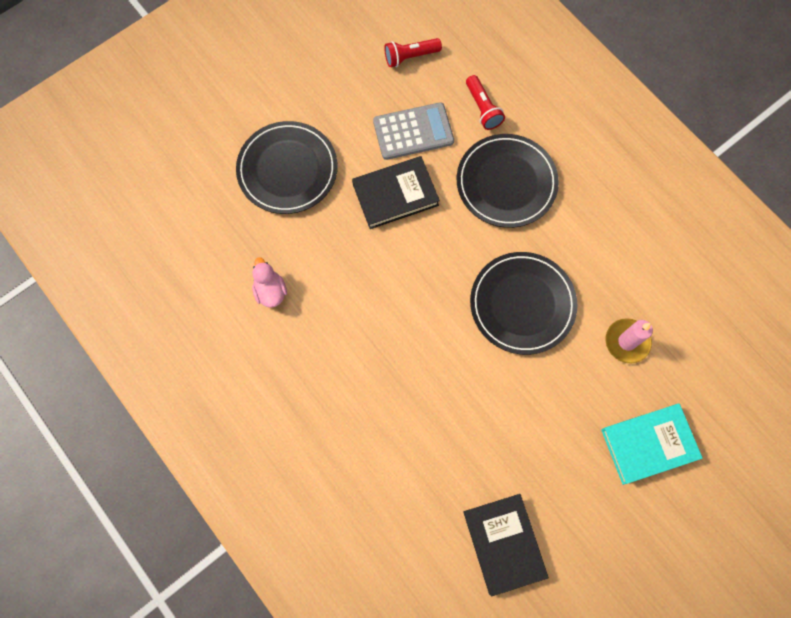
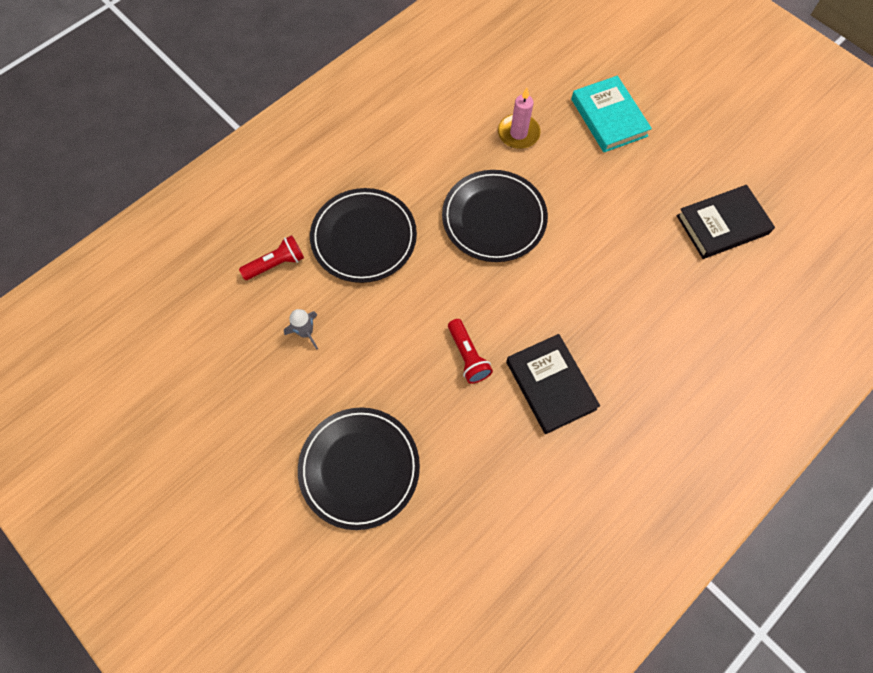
camera: 95 degrees left, 5 degrees down
(270, 291) = (512, 468): pink duck -> none
(395, 195) = (384, 345): black book -> black book (551, 385)
(410, 57) = (208, 343): red flashlight -> red flashlight (468, 356)
(413, 132) = (306, 332): grey calculator -> grey rocket

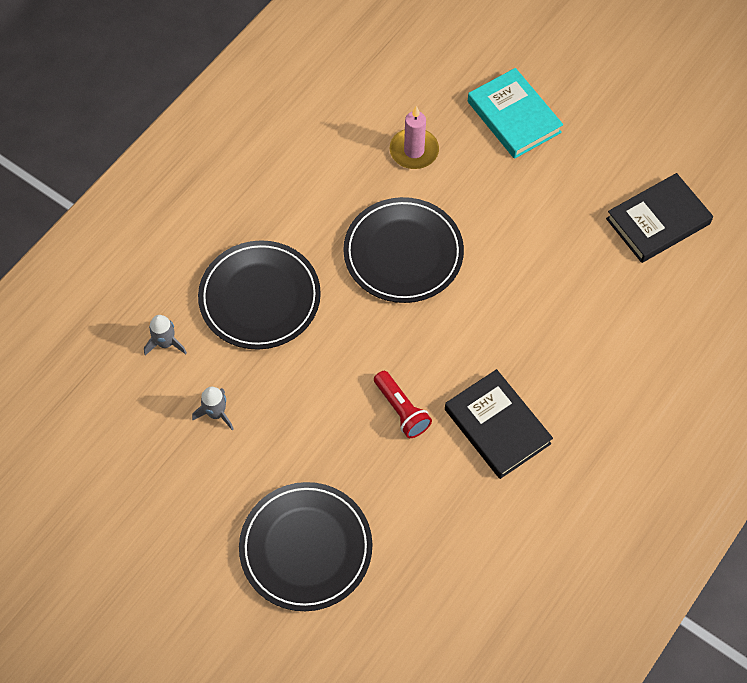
camera: 10 degrees left, 5 degrees down
(276, 264) = (165, 343): red flashlight -> grey rocket

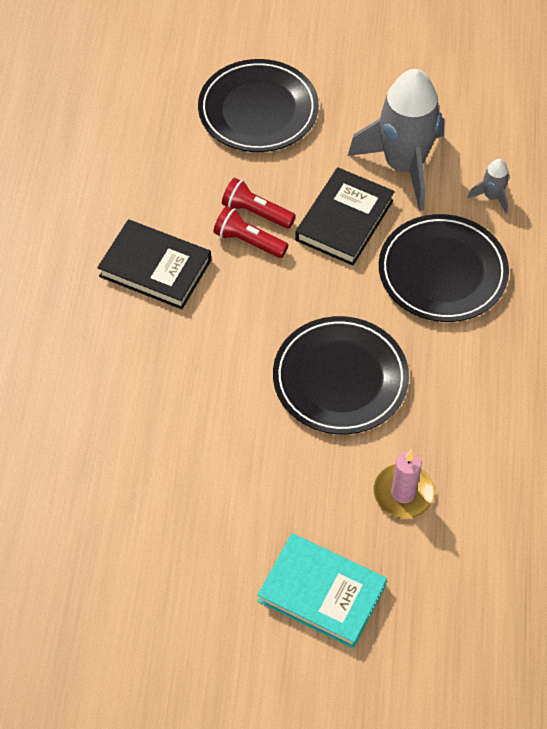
camera: 150 degrees right, 5 degrees down
(216, 413) = (403, 165): grey rocket -> grey rocket, size x2.40
(377, 435) = (256, 212): none -> red flashlight
(657, 221) = (97, 547): black book -> black book (344, 220)

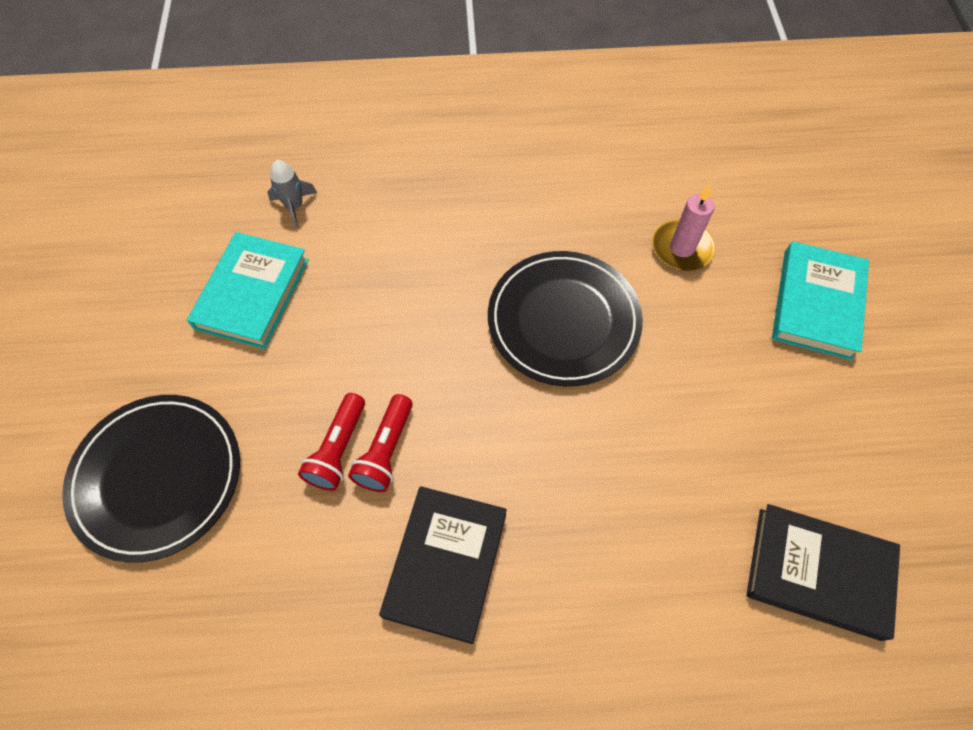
camera: 100 degrees left, 5 degrees up
(344, 220) = (341, 345): black book -> black book (818, 572)
(403, 165) = (252, 294): grey rocket -> turquoise book
(442, 272) = (403, 241): black plate -> none

